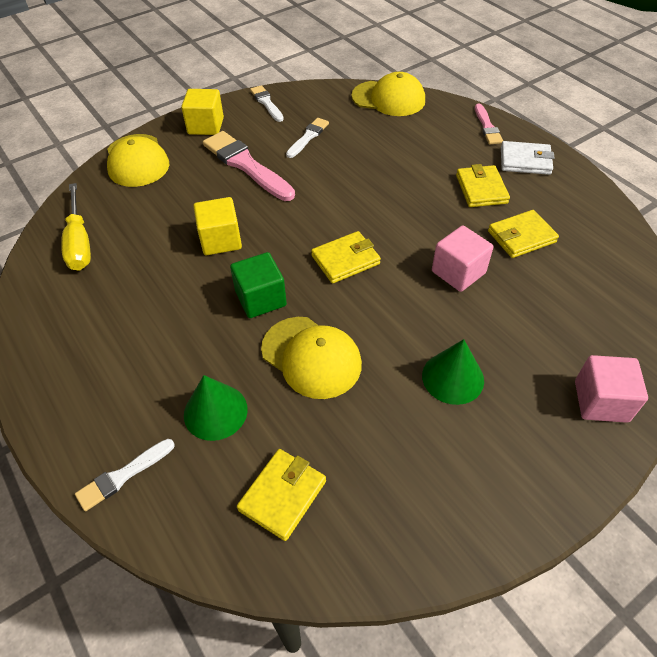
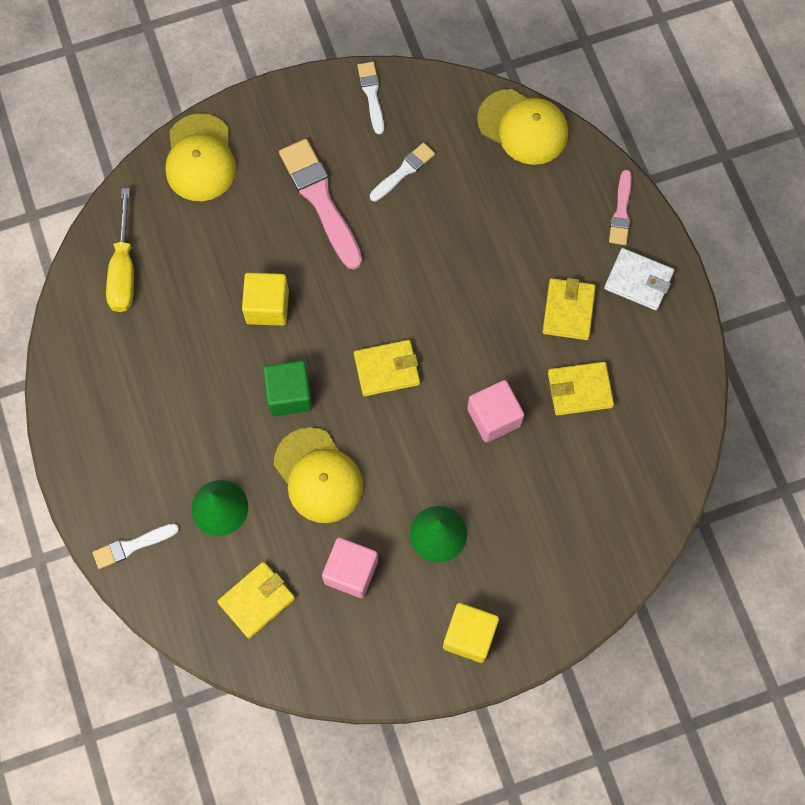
camera: 15 degrees right, 20 degrees up
(206, 126) = (289, 118): yellow cube -> yellow cube (469, 636)
(601, 401) = (558, 595): pink cube -> pink cube (351, 572)

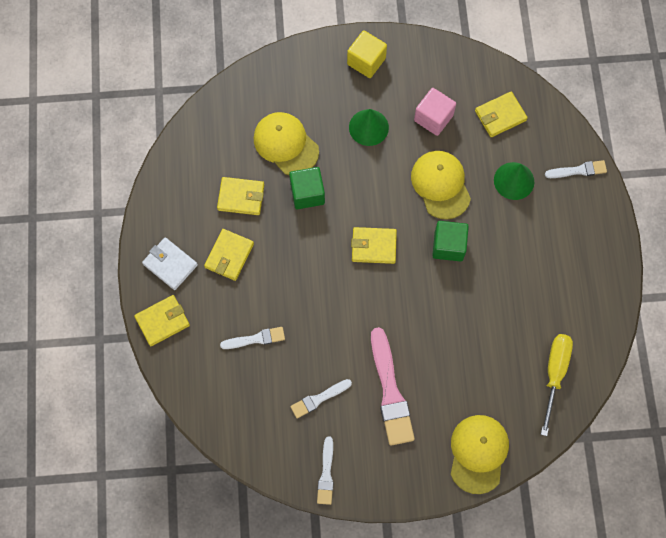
camera: 165 degrees left, 0 degrees up
(267, 306) = (450, 316): yellow cube -> none
(494, 417) = (307, 193): pink cube -> green cube
(501, 219) = (256, 339): none -> white brush
(523, 127) = (213, 412): yellow cap -> yellow cap (286, 144)
(621, 211) = (162, 321): pink brush -> yellow wallet

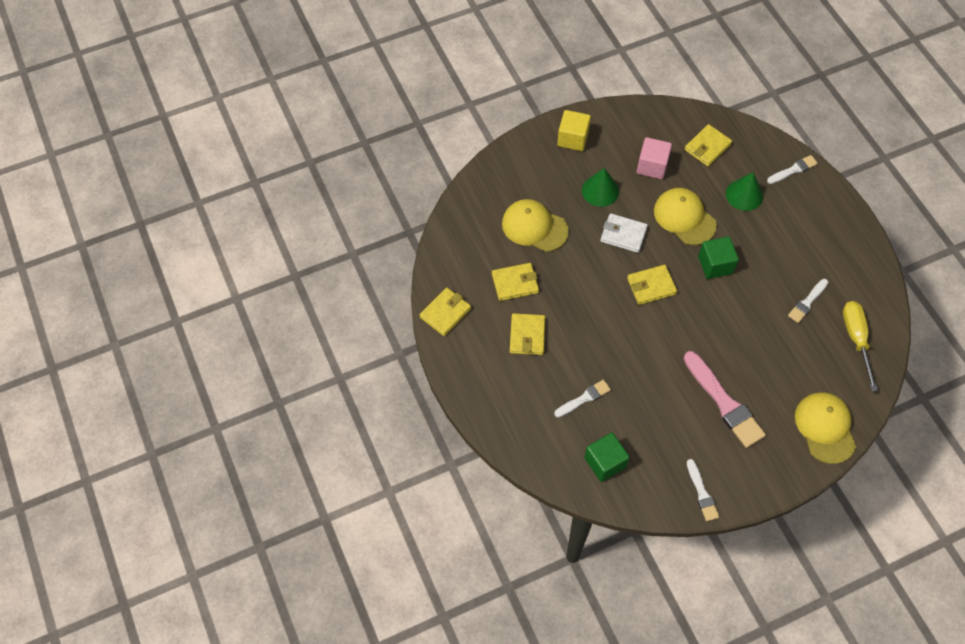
camera: 20 degrees left, 10 degrees down
(162, 321) = (492, 412): yellow wallet -> yellow wallet (445, 313)
(170, 264) = (477, 361): white wallet -> white wallet (623, 234)
(307, 193) = (572, 261): green cube -> green cube (605, 462)
(319, 399) = (664, 430): white brush -> white brush (807, 302)

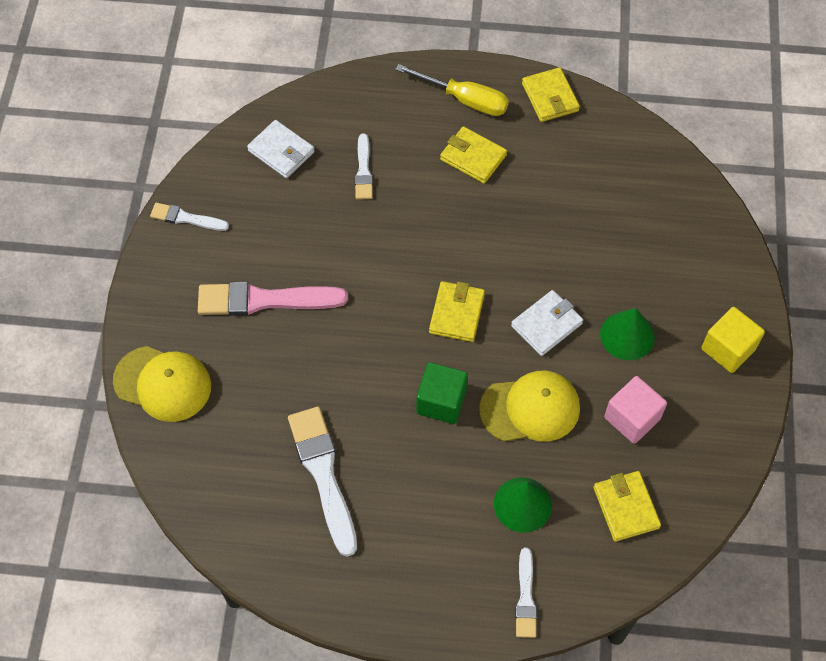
camera: 120 degrees right, 0 degrees up
(515, 283) = (547, 179): yellow wallet -> none
(534, 227) = (614, 236): yellow cap -> none
(605, 462) = (281, 151): green cube -> white wallet
(807, 302) = (323, 474): white brush -> white brush, size x1.82
(856, 339) = (239, 496): yellow screwdriver -> yellow screwdriver (465, 100)

